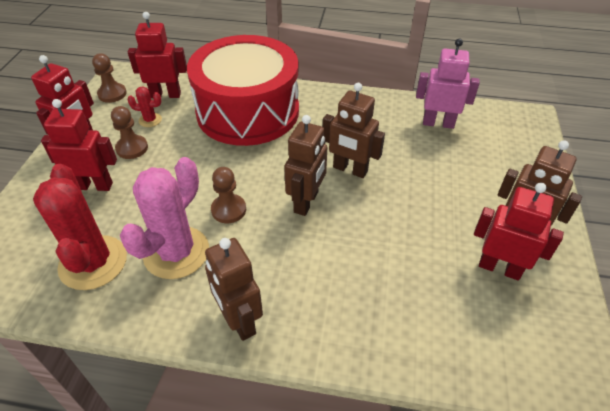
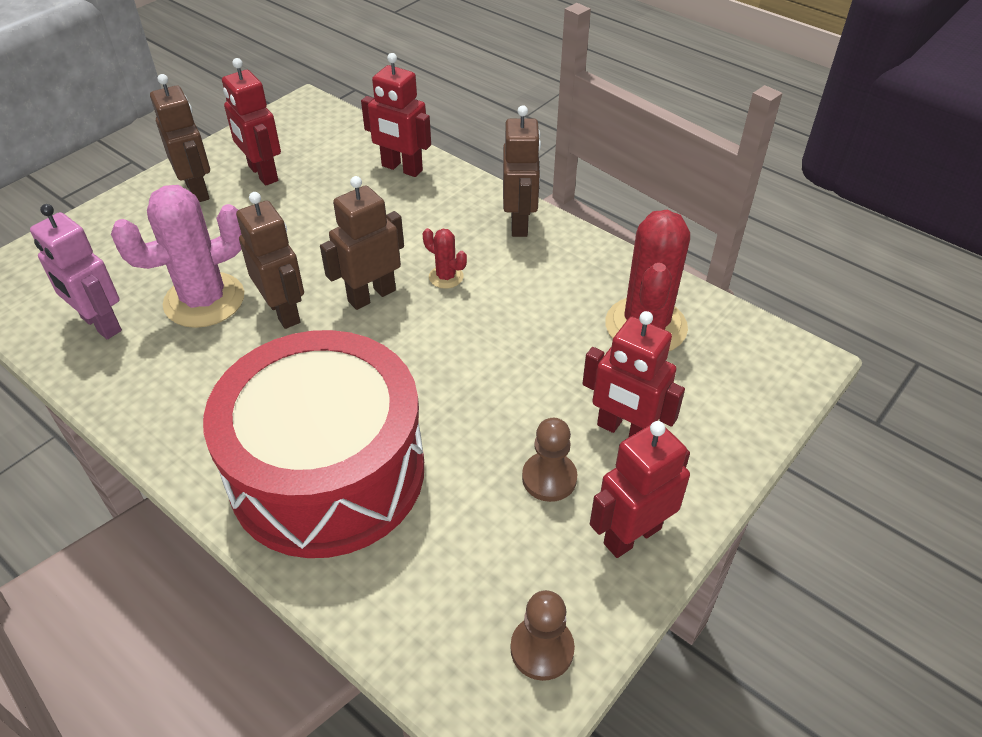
camera: 150 degrees left, 0 degrees up
(150, 120) = (496, 531): red cactus -> red cactus (446, 277)
(166, 95) = (439, 590): red robot -> red robot (401, 168)
(176, 252) = (549, 301): pink cactus -> pink cactus (204, 300)
(228, 210) = (465, 323): brown pawn -> none

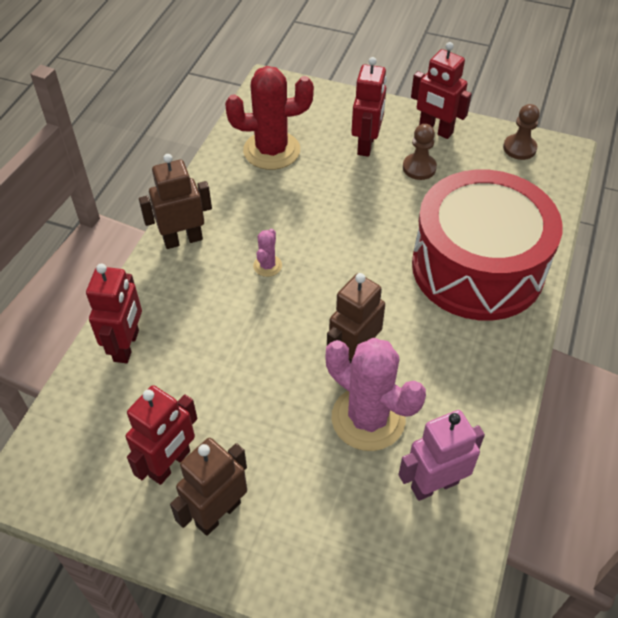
camera: 110 degrees left, 5 degrees up
(100, 324) = (434, 485): pink robot -> pink robot turned 135 degrees counterclockwise
(371, 295) = (309, 304): brown robot -> none
(446, 277) = (267, 266): red cactus -> pink cactus

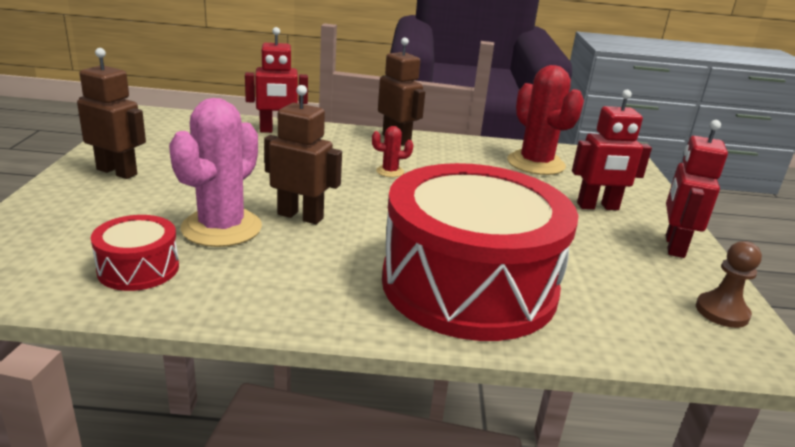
camera: 70 degrees right, 25 degrees down
(170, 464) = (166, 152): red robot -> none
(267, 266) = (390, 171): pink cactus -> red cactus
(419, 168) = (597, 238): brown pawn -> none
(434, 485) = (138, 269): pink robot -> red drum

